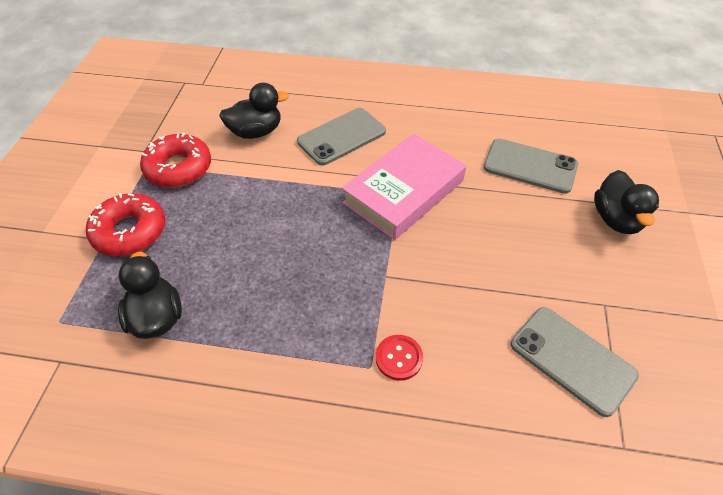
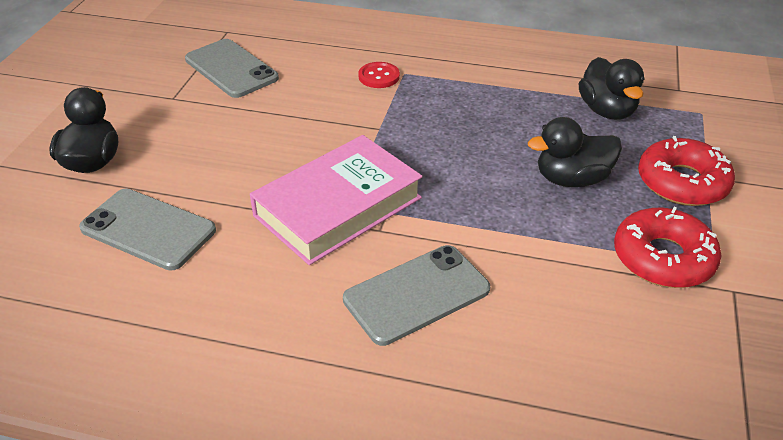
camera: 175 degrees left, 10 degrees down
(256, 132) = (562, 313): black duck -> black duck (571, 179)

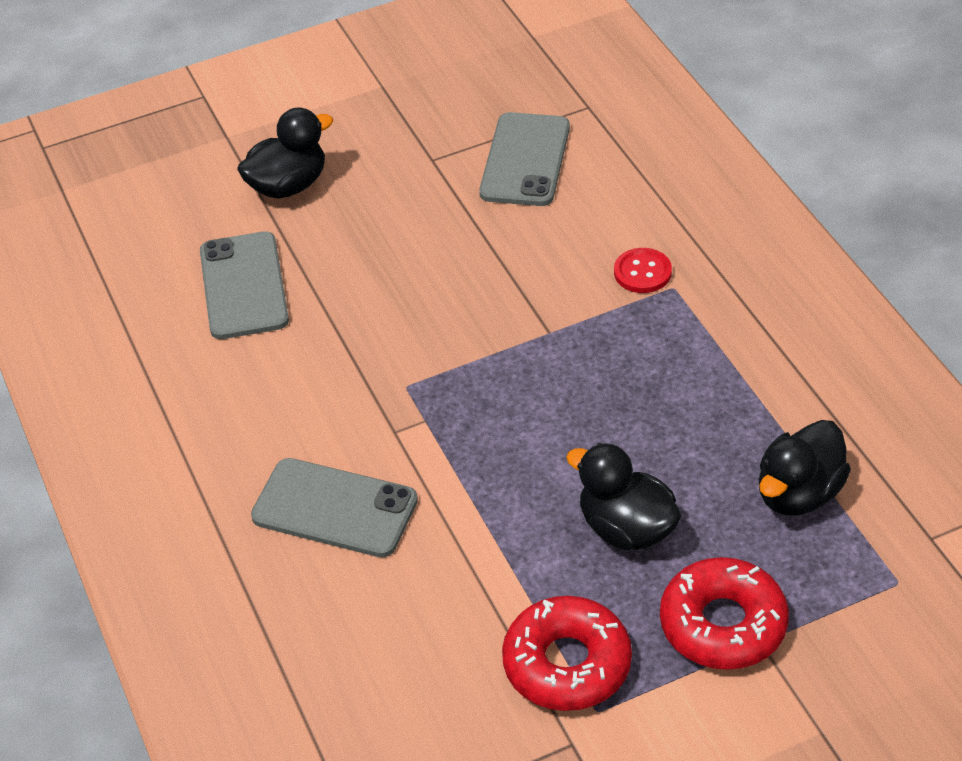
camera: 55 degrees right, 5 degrees up
(338, 207) = (396, 383): pink book -> none

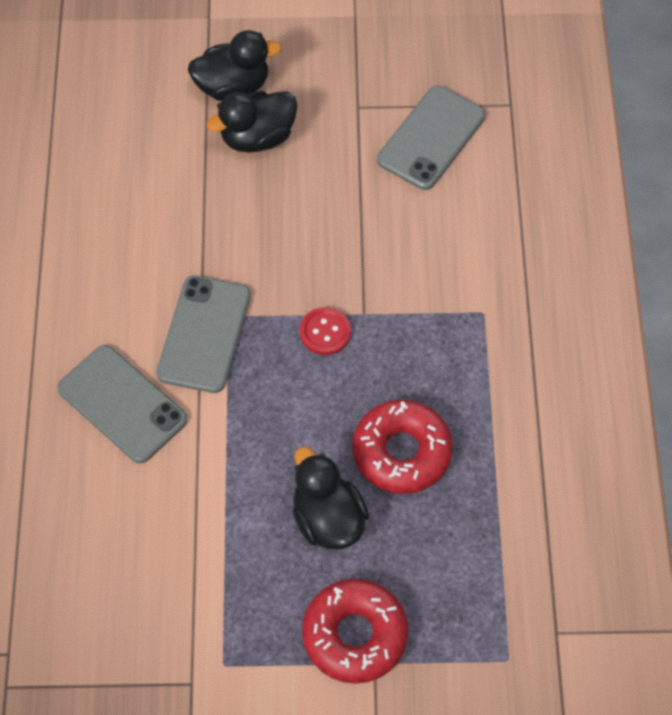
camera: 20 degrees right, 15 degrees up
(244, 286) = (153, 170): grey phone -> grey phone (204, 334)
(567, 664) = (222, 615): red donut -> red donut (401, 452)
(642, 272) = (466, 288): red button -> red button (325, 332)
(799, 494) = (476, 547): black duck -> black duck (257, 137)

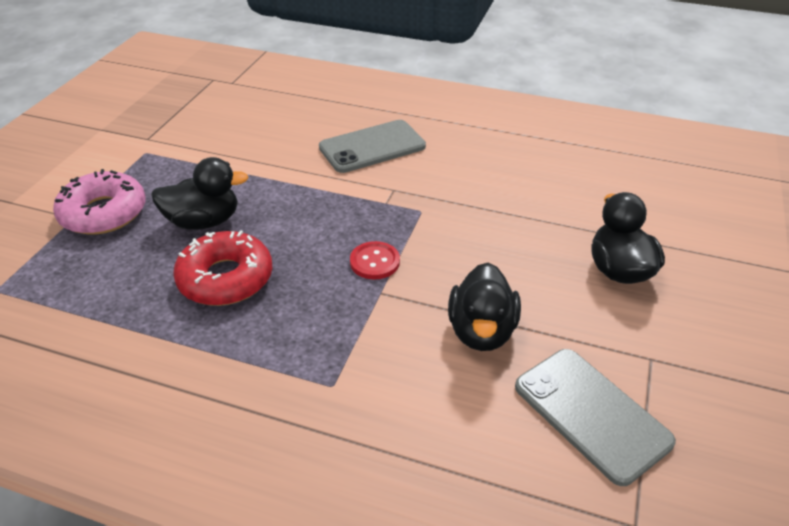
camera: 110 degrees right, 20 degrees down
(204, 334) = (411, 194): grey phone -> none
(233, 86) = (690, 267): black duck -> black duck (481, 331)
(355, 635) = (104, 213): red donut -> pink donut

